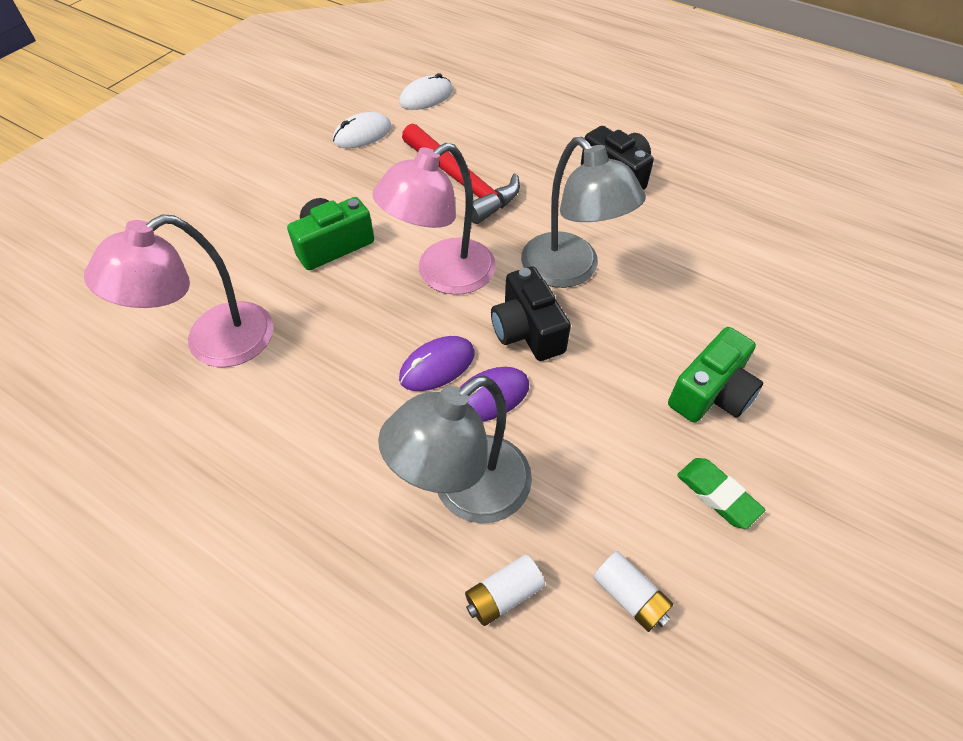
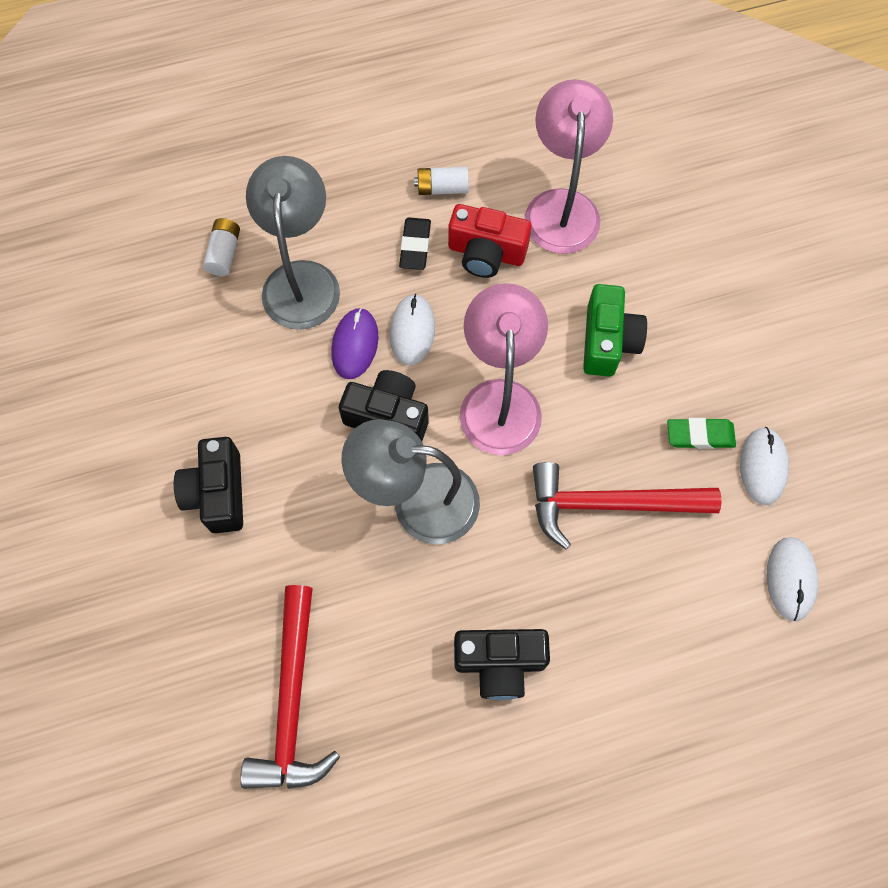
camera: 130 degrees right, 15 degrees up
(310, 366) = (486, 253): none -> red camera
(346, 423) = (415, 246): none -> black eraser
(437, 366) = (412, 331): purple mouse -> white mouse
(629, 596) = (159, 314): white battery -> white battery (442, 188)
(711, 393) = (218, 493): green camera -> black camera
(717, 495) = (156, 419): green eraser -> green eraser (700, 435)
(764, 247) = (292, 701): none -> red hammer

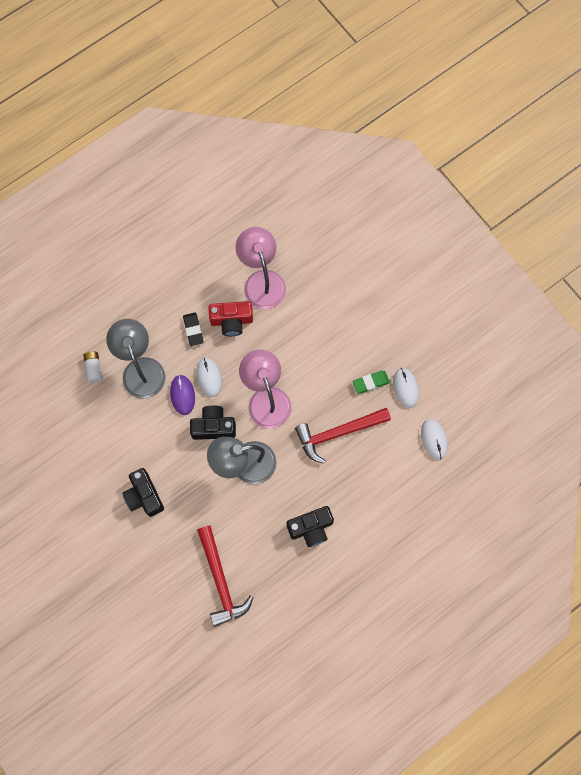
camera: 20 degrees left, 5 degrees up
(442, 188) = (195, 291): white battery -> none
(607, 341) = (310, 348): green camera -> none

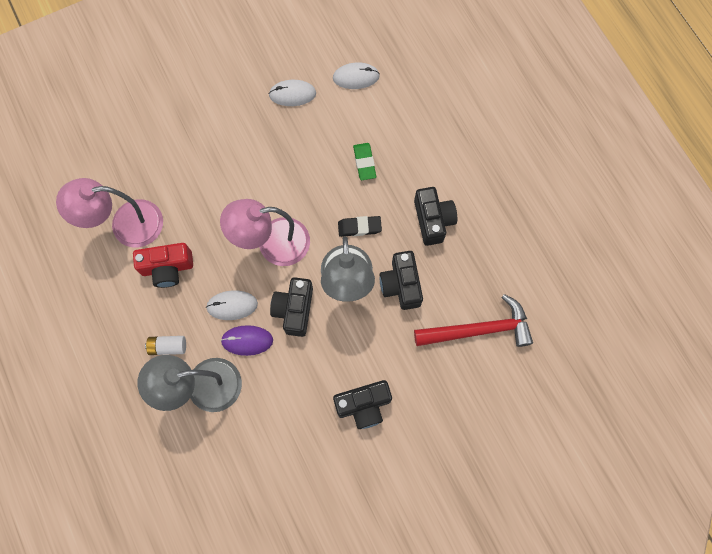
camera: 80 degrees left, 0 degrees up
(94, 368) = (188, 447): white battery -> white battery (168, 346)
(193, 330) = (167, 315): black eraser -> black eraser (359, 227)
(231, 321) = (167, 268): red camera -> red camera turned 75 degrees clockwise
(249, 510) = (401, 285): none -> black camera
(337, 433) = (329, 173): red hammer -> none
(370, 382) = (278, 128): green eraser -> green eraser (364, 162)

